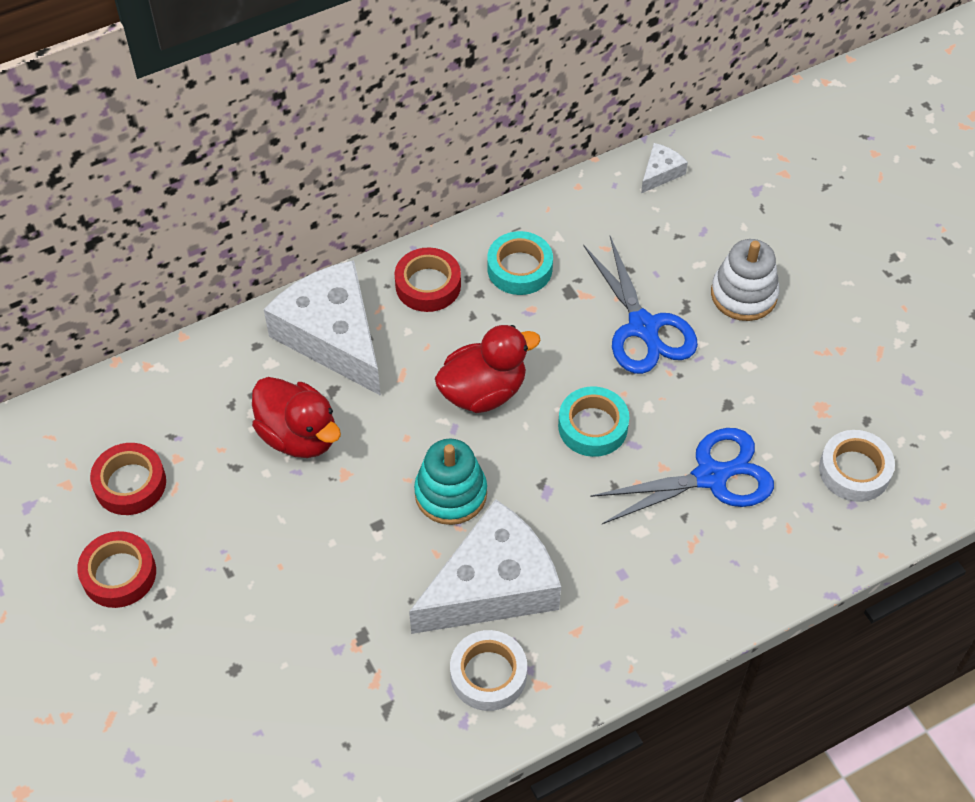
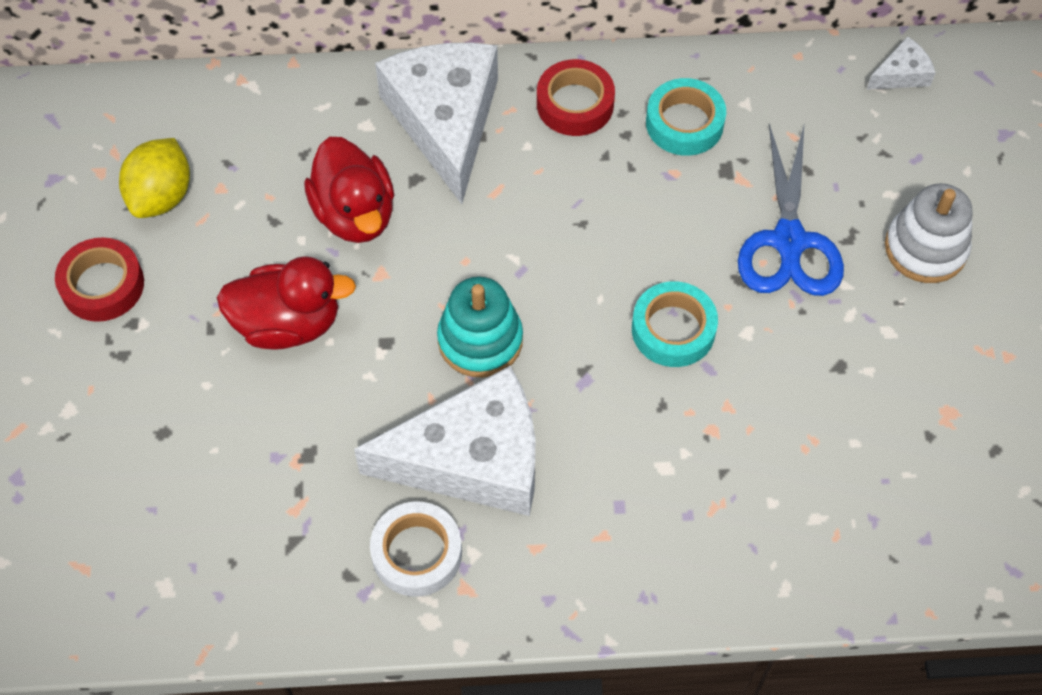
camera: 25 degrees right, 5 degrees up
(130, 483) = (161, 196): red tape -> yellow lemon
(483, 391) = (573, 243): red duck -> red duck (288, 324)
(710, 476) = (777, 439): blue scissors -> none
(854, 470) = (949, 502): white tape -> none

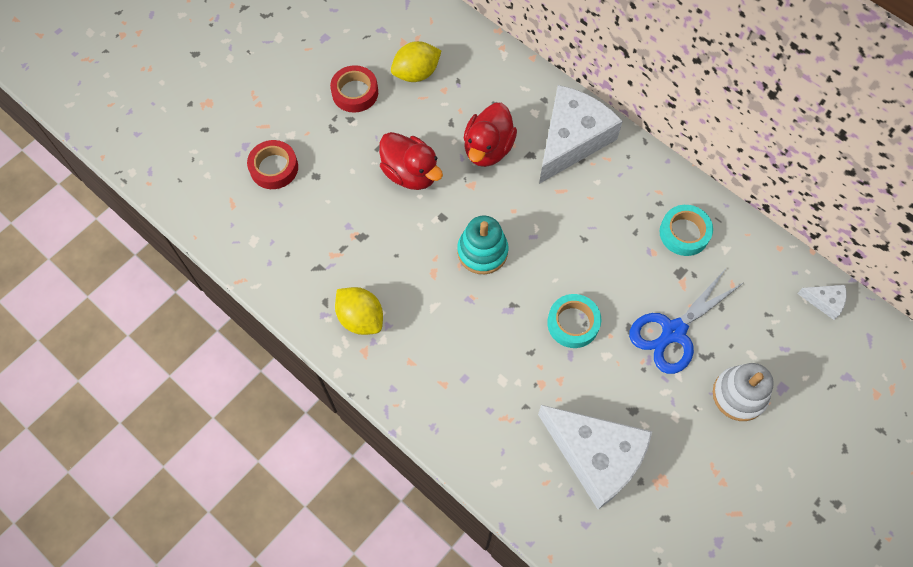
camera: 45 degrees right, 5 degrees up
(417, 553) = (361, 318): white tape -> yellow lemon
(472, 459) = (424, 300): white cheese -> white cheese (596, 456)
(575, 104) = (641, 180): red tape -> red tape (274, 168)

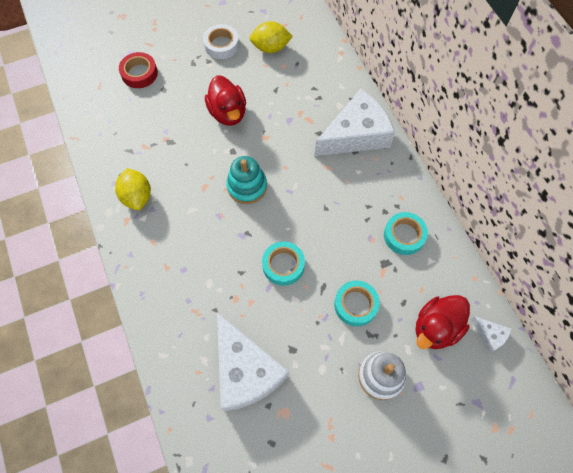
camera: 25 degrees right, 0 degrees up
(355, 92) = (221, 45): red tape -> white tape
(488, 149) = (291, 117): red duck -> red duck (436, 328)
(673, 332) = (355, 305): blue scissors -> turquoise tape

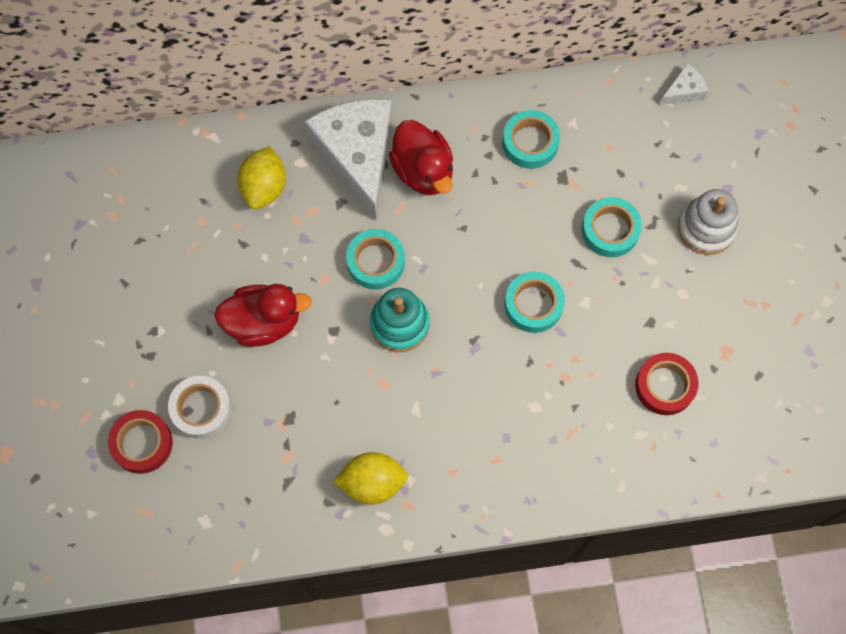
camera: 75 degrees left, 5 degrees up
(221, 45) = (128, 304): white tape -> white tape (201, 409)
(245, 371) = (665, 386): white cheese -> red tape
(270, 48) = (160, 231): yellow lemon -> yellow lemon (264, 187)
(285, 162) = (375, 262): none -> turquoise tape
(436, 328) = (661, 146): red duck -> red duck (423, 171)

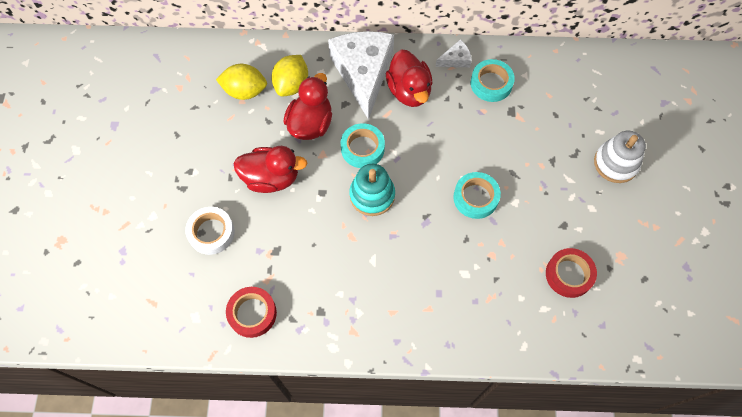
camera: 10 degrees right, 5 degrees down
(142, 443) = (162, 250): red tape -> red tape (252, 313)
(300, 239) = (310, 124): none -> red duck
(372, 483) = (329, 310): yellow lemon -> yellow lemon (245, 91)
(610, 230) = (542, 153): turquoise tape -> none
(684, 90) = (611, 65): white cheese -> white cheese (456, 59)

